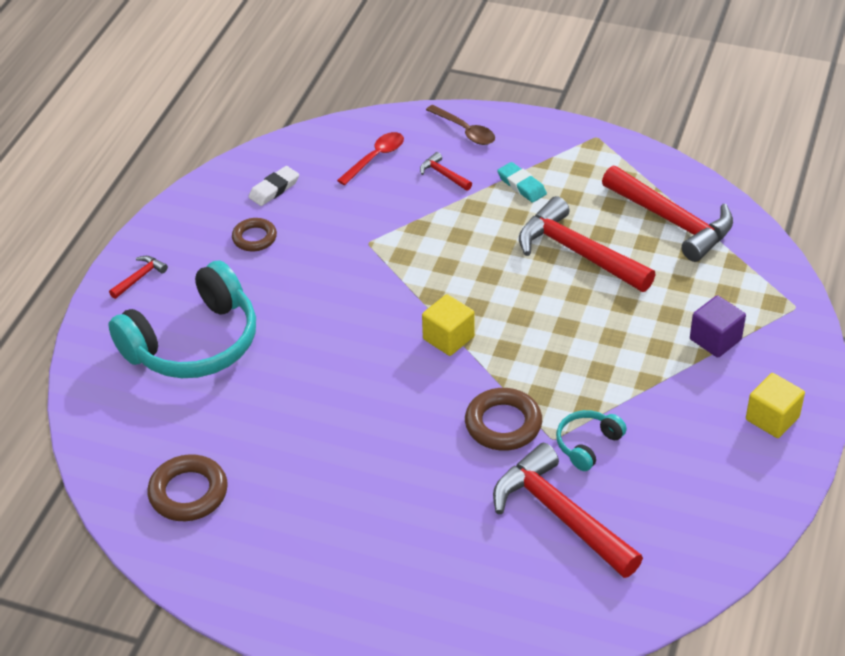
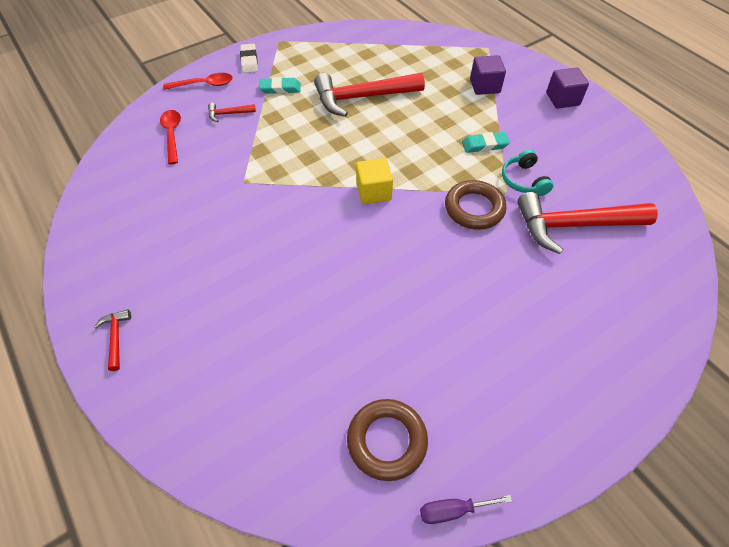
camera: 55 degrees left, 10 degrees up
(163, 564) = (453, 510): none -> purple screwdriver
(194, 343) = (228, 340): turquoise headphones -> none
(254, 238) = (164, 239): brown ring -> none
(274, 189) = (131, 201): white eraser -> white eraser (249, 61)
(465, 131) = (204, 85): brown spoon -> red spoon
(610, 387) = (484, 145): none -> turquoise eraser
(672, 221) = (378, 52): red hammer -> none
(772, 418) = (562, 99): yellow cube -> purple cube

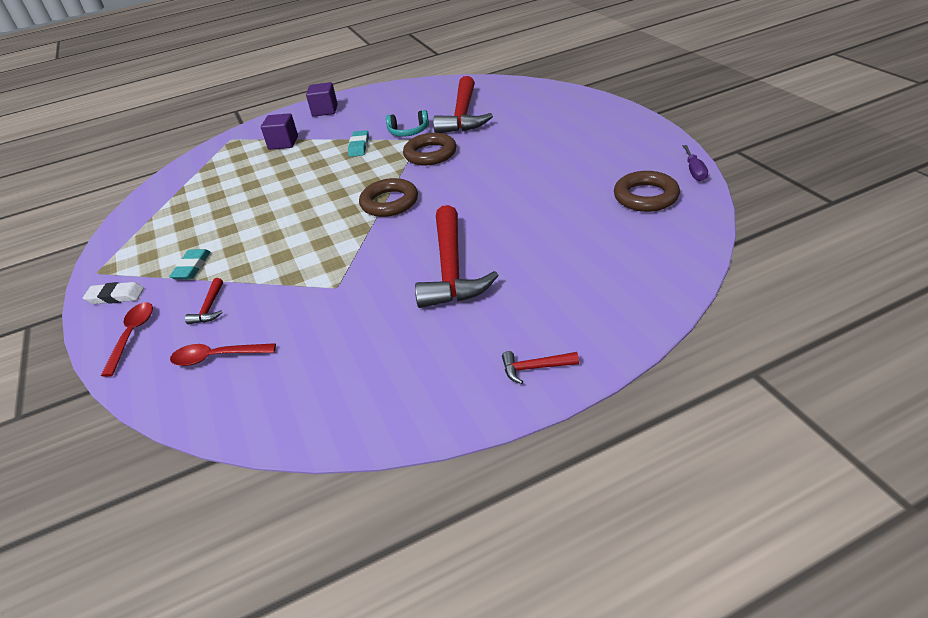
camera: 75 degrees left, 15 degrees down
(362, 97) = (250, 210): red hammer -> red hammer (451, 269)
(373, 192) = (389, 202): yellow cube -> brown ring

